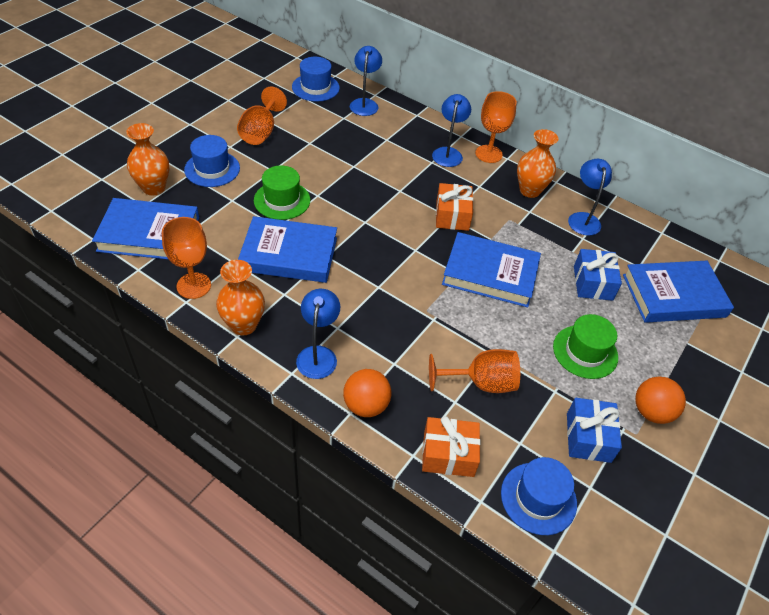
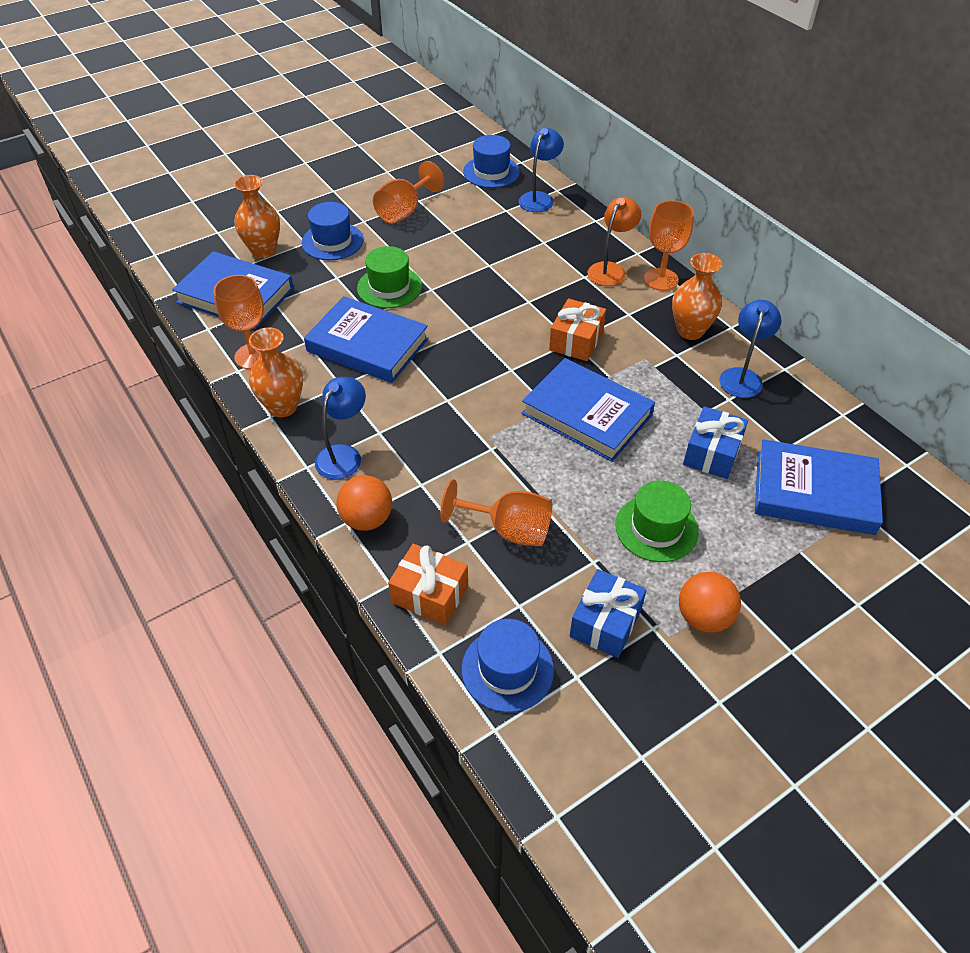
camera: 25 degrees right, 0 degrees up
(448, 153) = (610, 269): blue lamp -> orange lamp

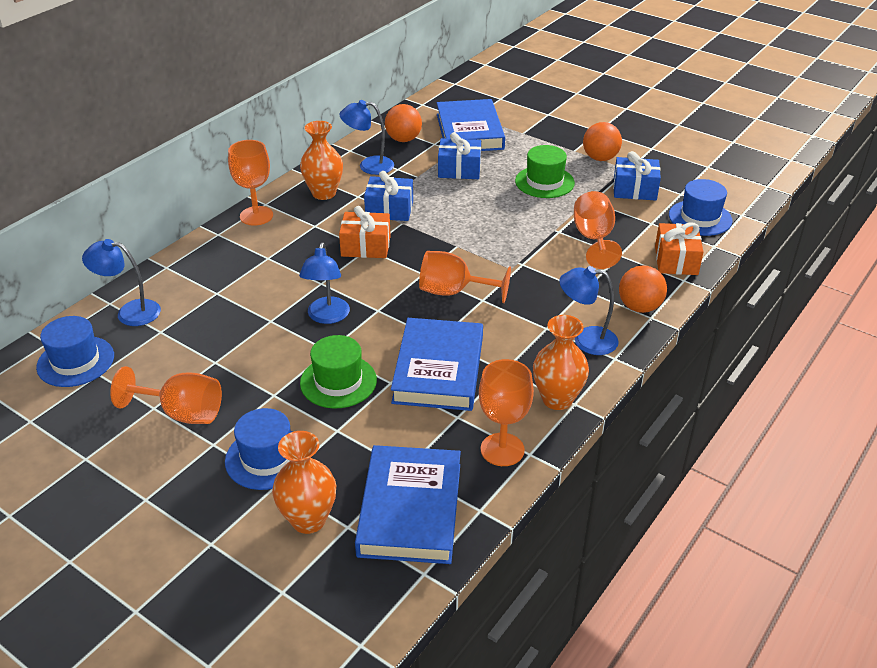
camera: 110 degrees left, 10 degrees down
(470, 383) = (453, 292): none -> orange goblet
(476, 296) = (327, 317): none -> blue lamp
(587, 414) = (454, 226): blue book -> none
(610, 269) = (251, 245): orange lamp -> none
(639, 372) = (389, 210): none -> blue gift
(803, 421) = (403, 139): none -> orange ball

